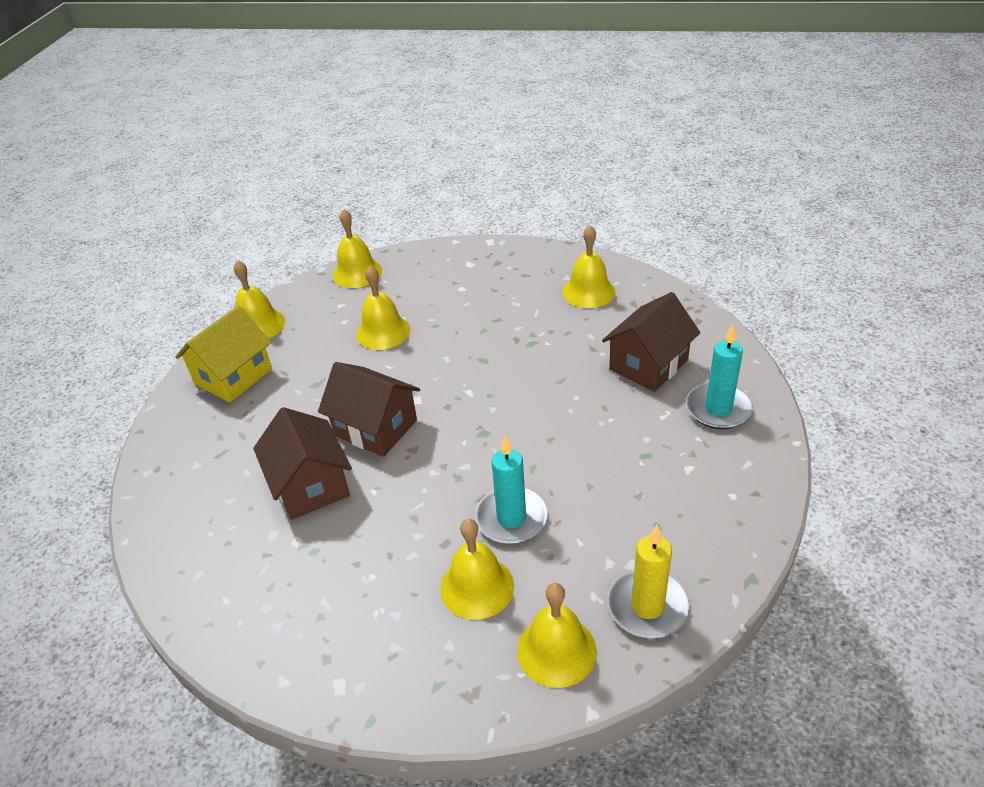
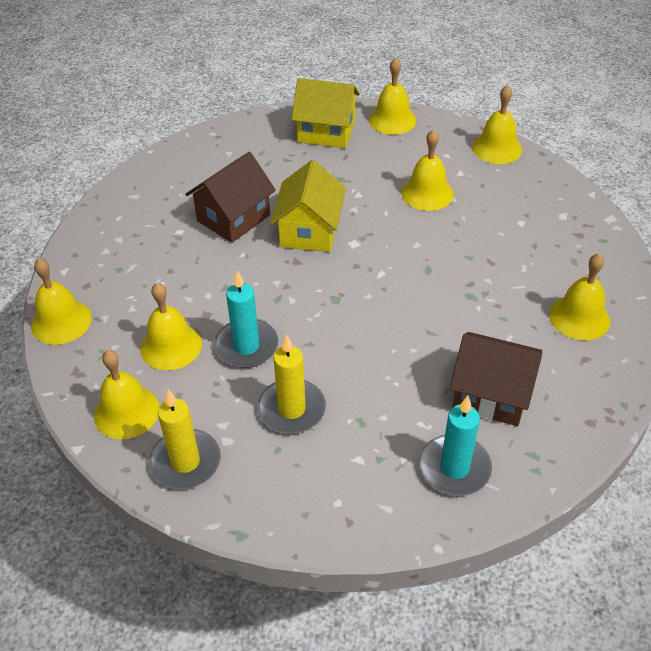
camera: 65 degrees right, 5 degrees up
(375, 428) = (309, 231): brown house -> yellow house
(375, 699) = (61, 321): none -> yellow bell
(611, 502) = (291, 409): none -> yellow candle

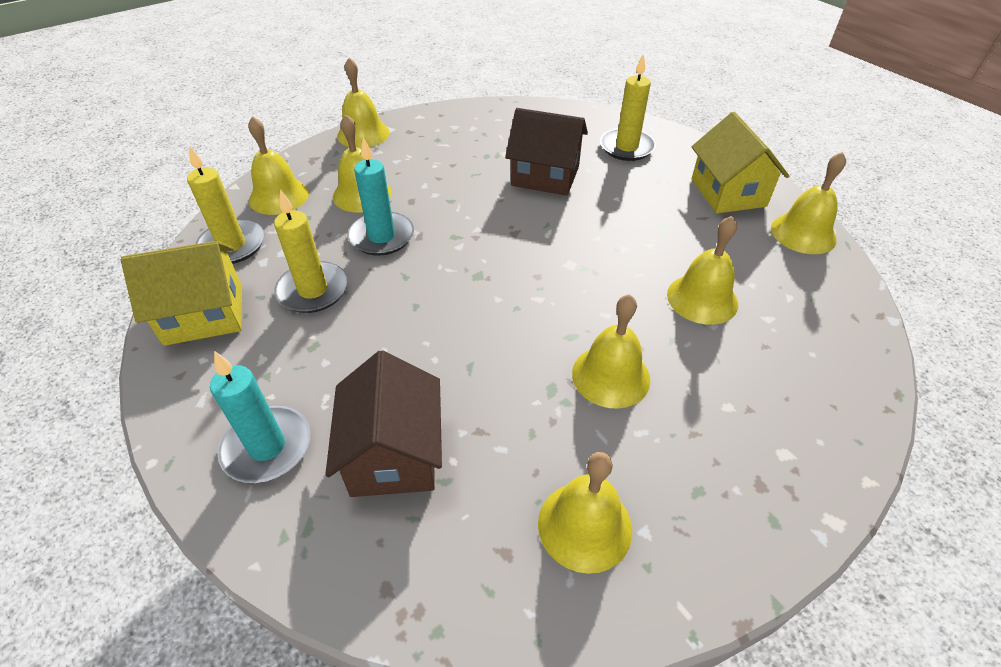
camera: 65 degrees right, 0 degrees up
(229, 157) = (626, 147): none -> yellow candle
(309, 231) = (564, 227): yellow house -> yellow house (204, 315)
(497, 148) = (854, 341): yellow bell -> yellow bell (611, 376)

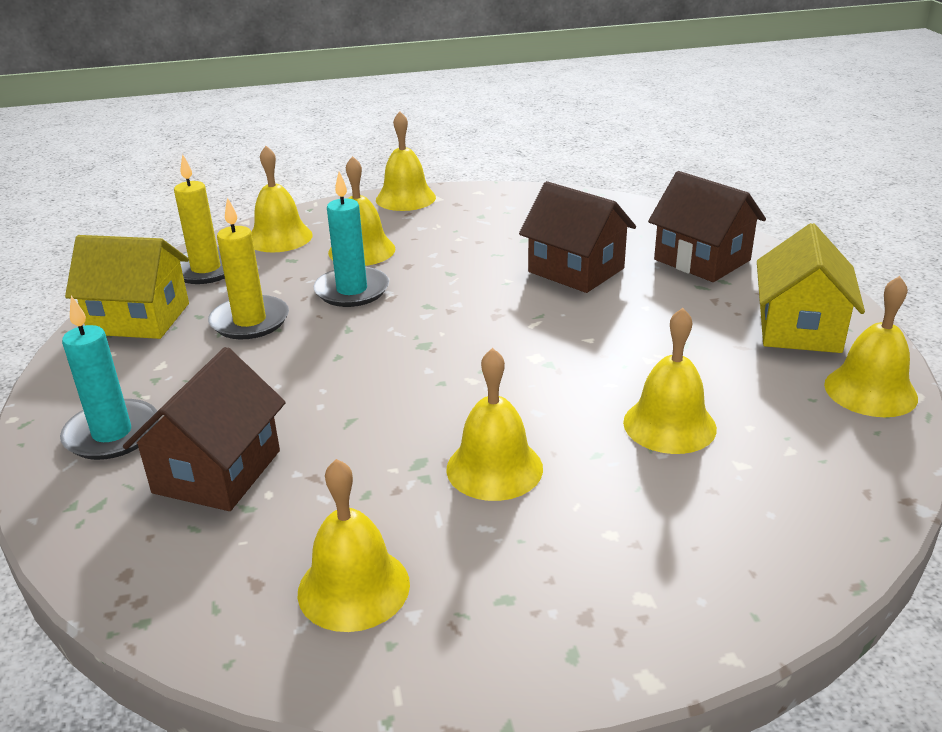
camera: 25 degrees right, 15 degrees down
(626, 147) = (702, 260): yellow candle -> brown house

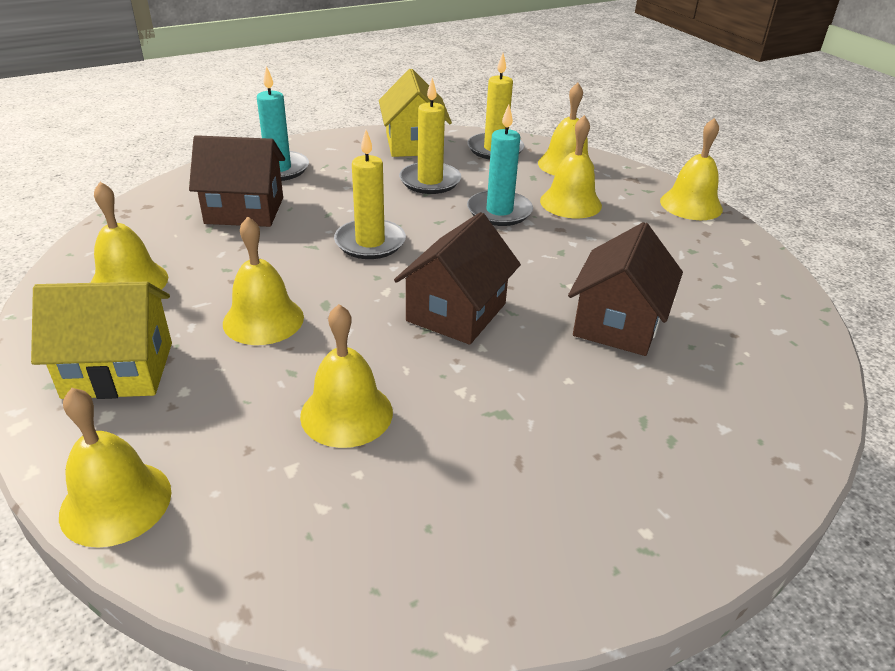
camera: 70 degrees right, 5 degrees up
(367, 378) = (370, 242): none -> yellow candle
(702, 260) = (713, 417): brown house -> brown house (456, 312)
(799, 329) = (587, 515): yellow house -> yellow house (118, 370)
(870, 391) = (464, 587): yellow bell -> yellow bell (116, 502)

